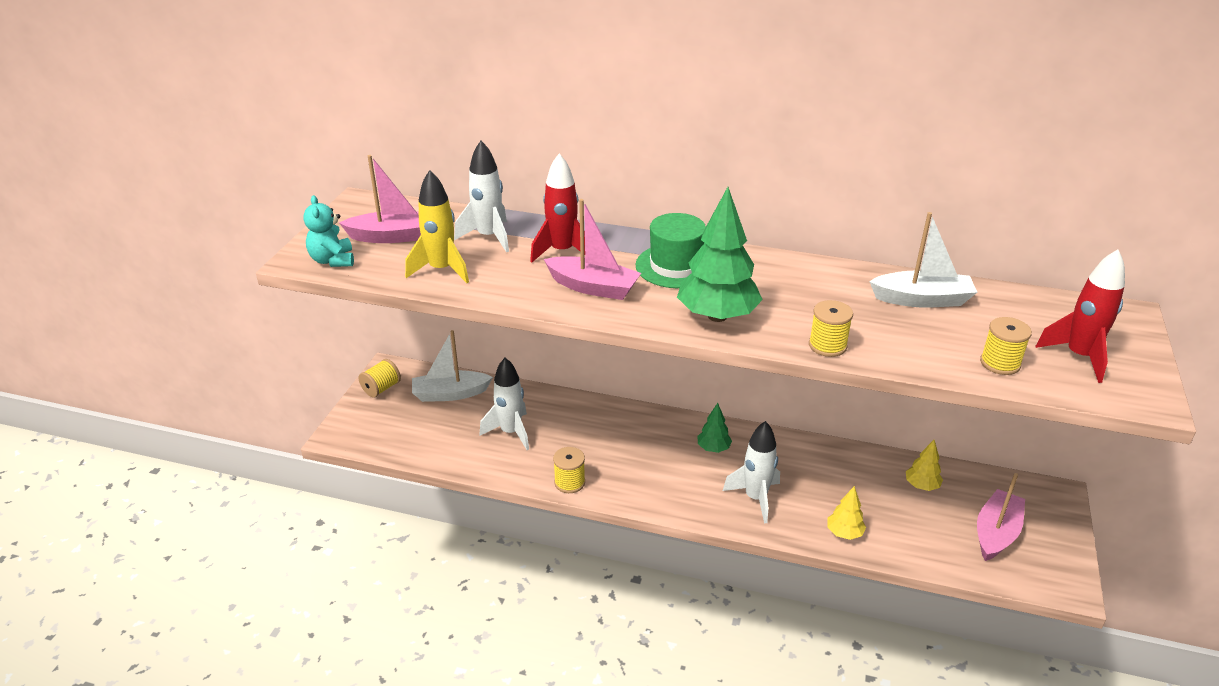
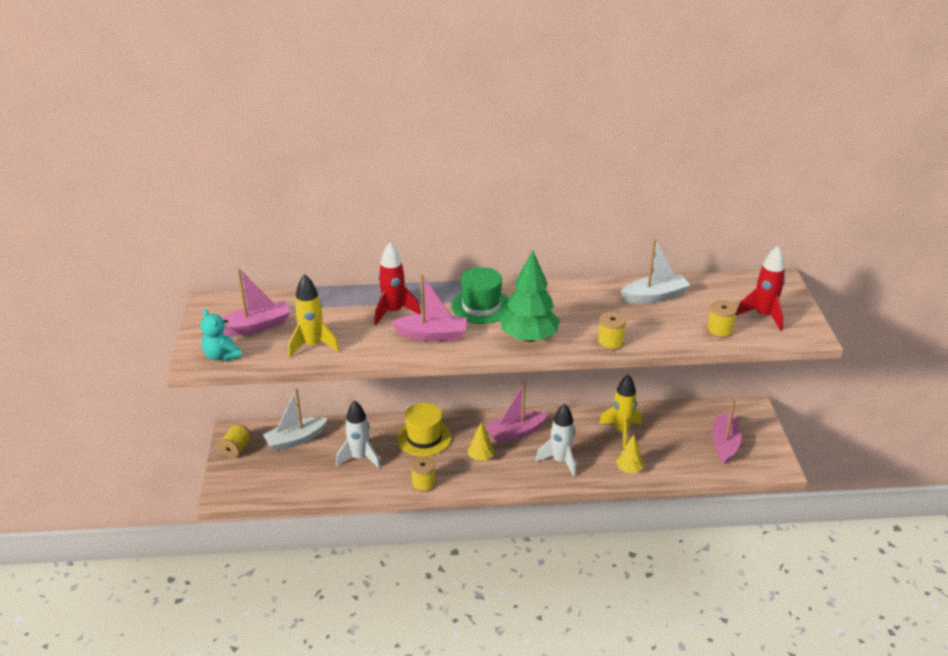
camera: 20 degrees left, 0 degrees up
(489, 237) = (331, 311): white rocket -> none
(598, 427) = (424, 437): none -> yellow hat
(713, 448) = (515, 432): green tree -> pink boat
(854, 480) = (621, 431): none -> yellow rocket
(921, 486) = (666, 424): yellow tree -> yellow tree (481, 457)

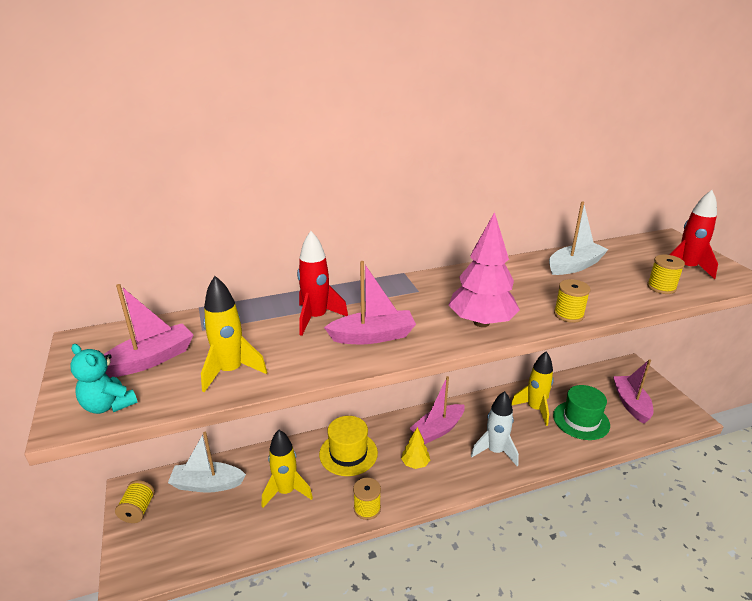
camera: 15 degrees left, 5 degrees down
(295, 440) = (207, 484): white boat -> white boat turned 45 degrees clockwise
(359, 458) = (286, 491): white rocket -> yellow rocket
(481, 306) = (410, 298): green hat -> green hat (581, 420)
(529, 337) = (481, 322): green tree -> pink tree
(629, 469) = (564, 447): yellow tree -> none

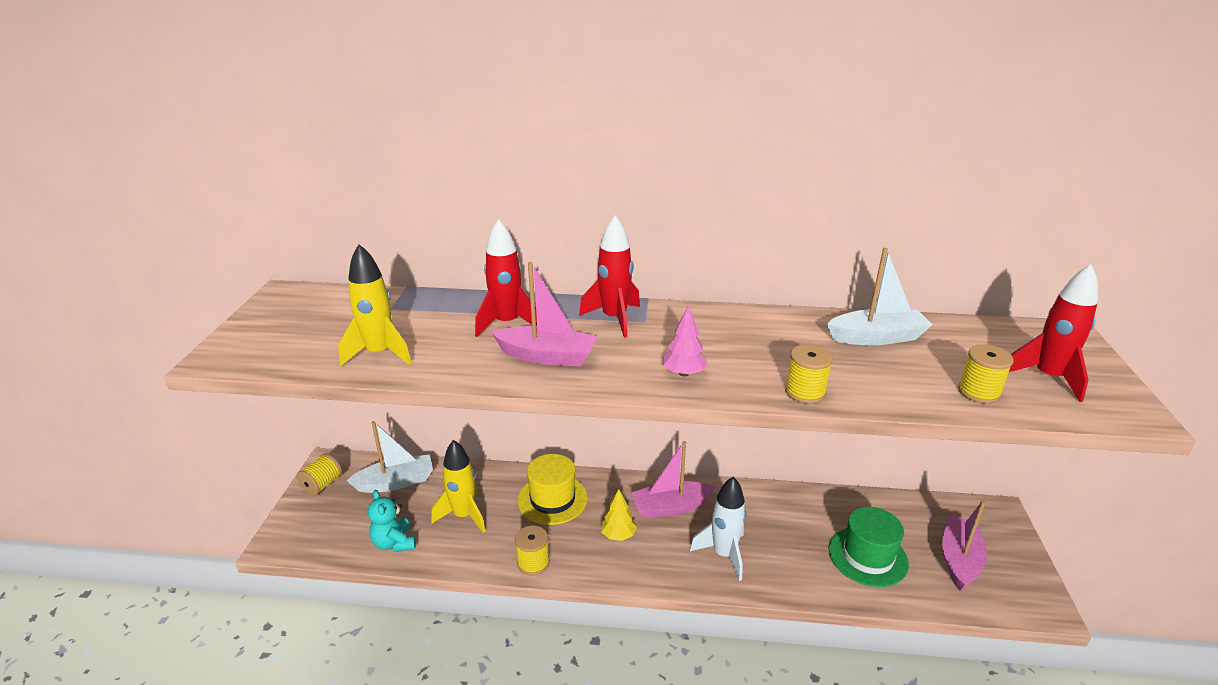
camera: 25 degrees right, 0 degrees up
(108, 405) = (255, 355): turquoise teddy bear -> turquoise teddy bear (394, 543)
(150, 360) = (322, 324): pink boat -> none
(207, 484) = (396, 482): white boat -> white boat turned 135 degrees clockwise
(395, 294) = (614, 319): none -> red rocket
(481, 322) = (684, 373): pink tree -> pink tree, size x0.51
(535, 409) = (813, 522): yellow rocket -> none

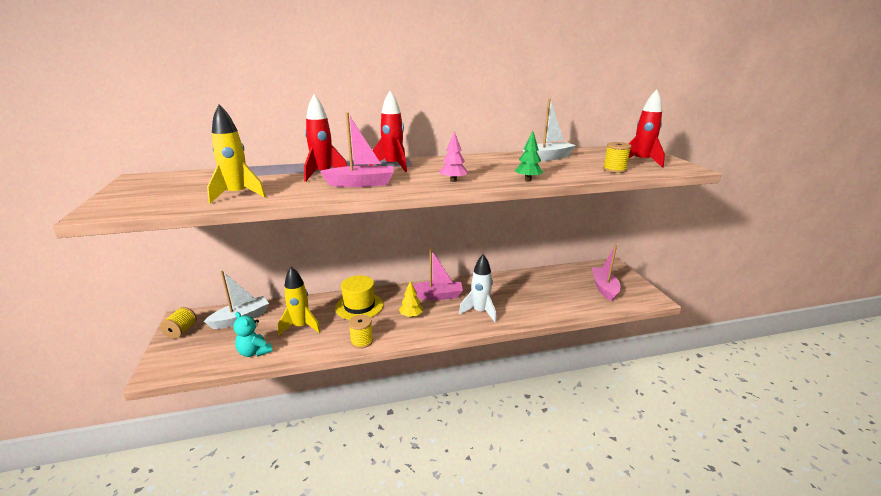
camera: 20 degrees left, 5 degrees down
(670, 507) = (437, 296): pink boat -> pink boat turned 150 degrees counterclockwise
(805, 392) = (528, 179): yellow spool -> green tree
(867, 556) = (558, 296): green hat -> none

